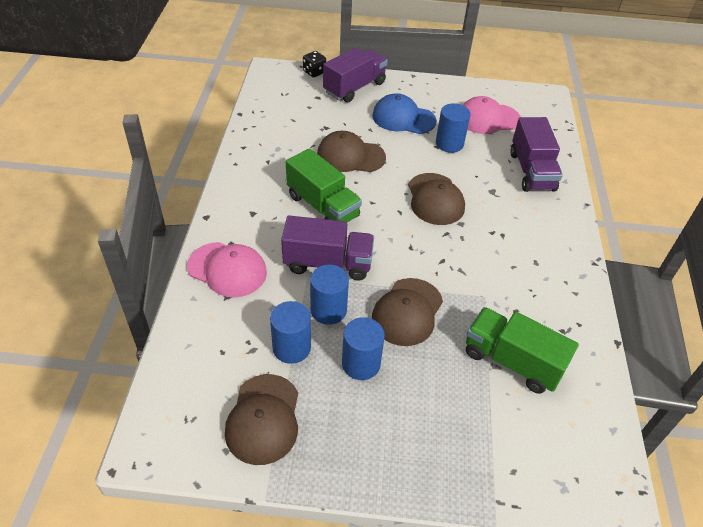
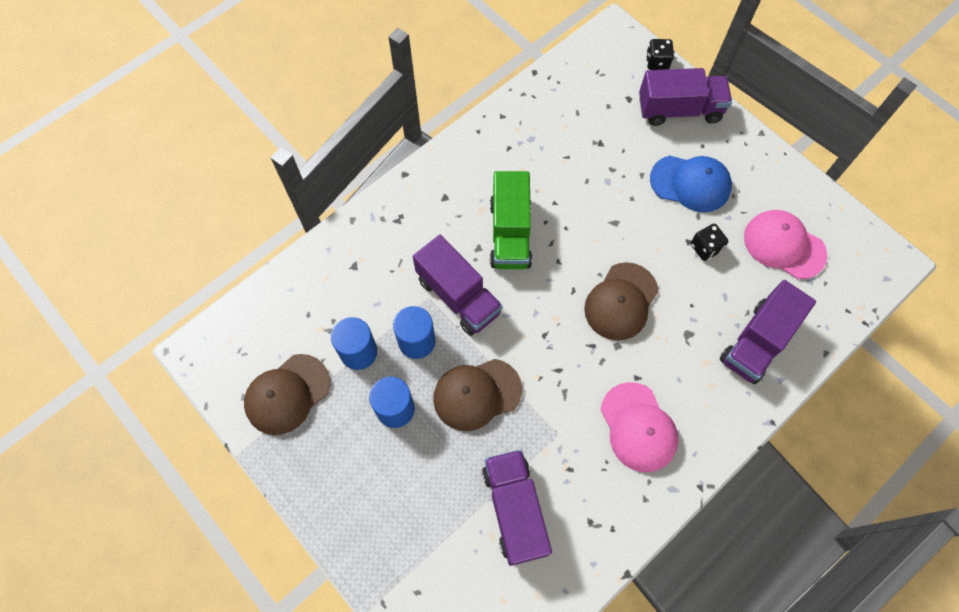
camera: 45 degrees right, 20 degrees up
(227, 269) = (375, 241): pink cap -> pink cap (638, 427)
(350, 156) = (590, 194): brown cap -> none
(403, 118) = (690, 183): blue cap -> blue cap turned 135 degrees clockwise
(449, 144) = (705, 248): blue cylinder -> black dice
(512, 361) = (514, 510): green truck -> purple truck

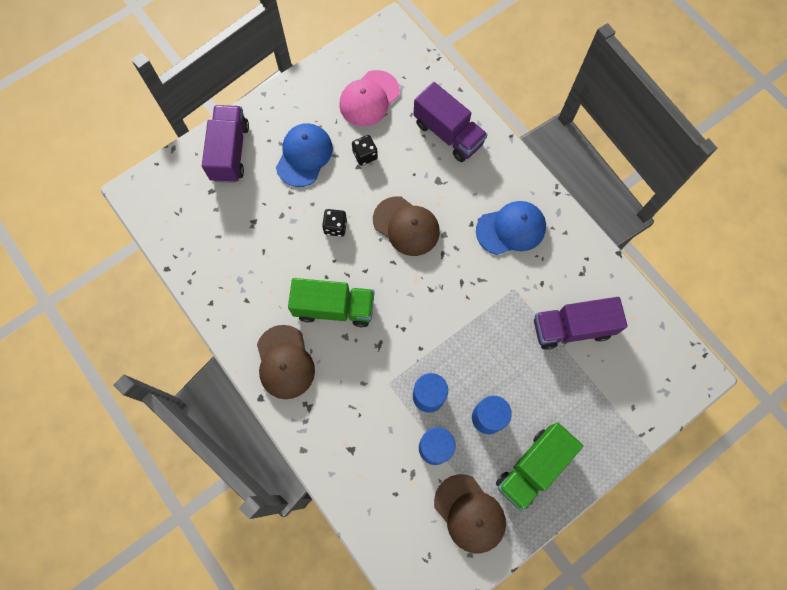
camera: 85 degrees left, 5 degrees up
(339, 464) = (533, 467): none -> green truck
(458, 296) = (389, 357): purple truck -> none
(477, 394) = (478, 349): brown cap -> brown cap (285, 362)
(638, 427) = (511, 229): pink cap -> blue cap
(657, 62) = (176, 162): black dice -> black dice (335, 227)

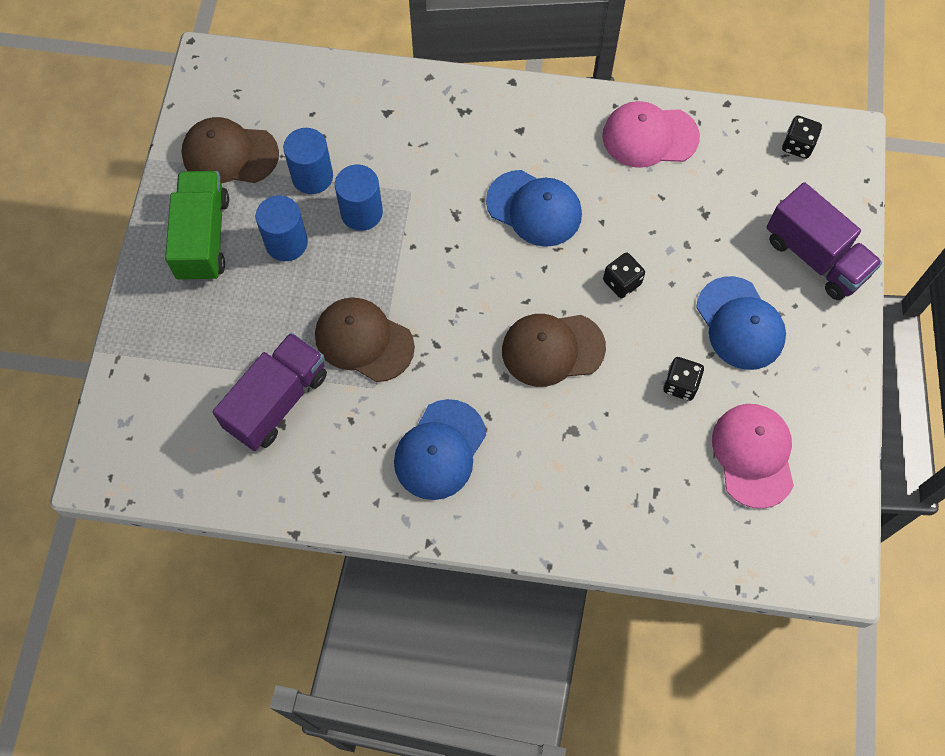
camera: 135 degrees right, 5 degrees down
(163, 212) = (797, 145): none -> black dice
(228, 289) = (649, 136): none -> pink cap
(285, 362) = (525, 126): brown cap -> brown cap (364, 340)
(334, 308) = (534, 208): green truck -> blue cap
(448, 133) = (621, 498): purple truck -> none

